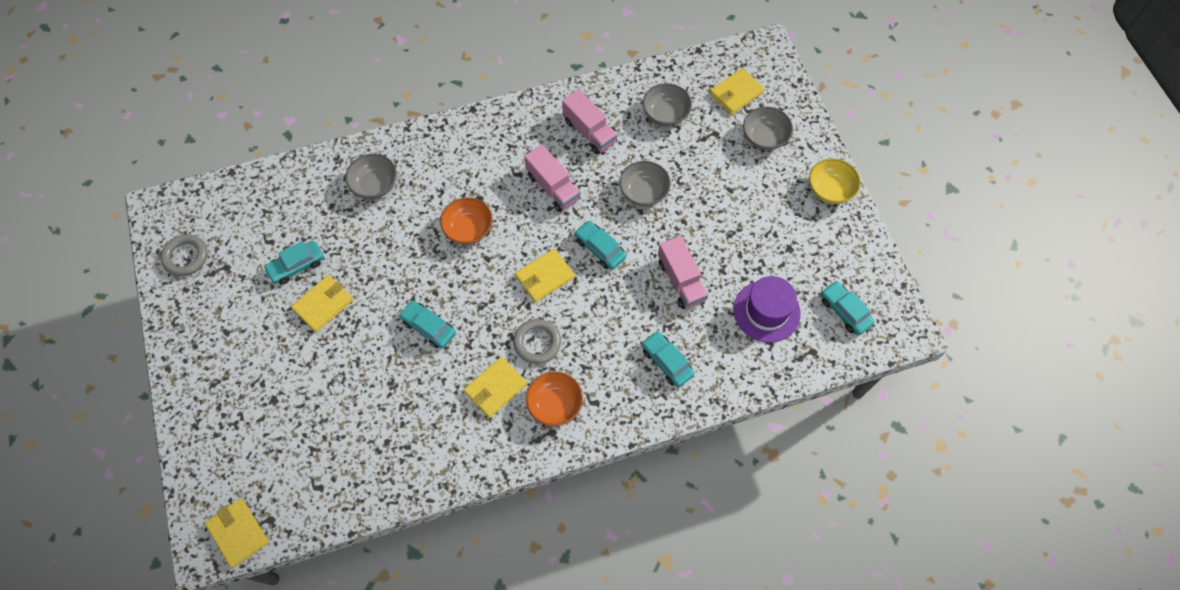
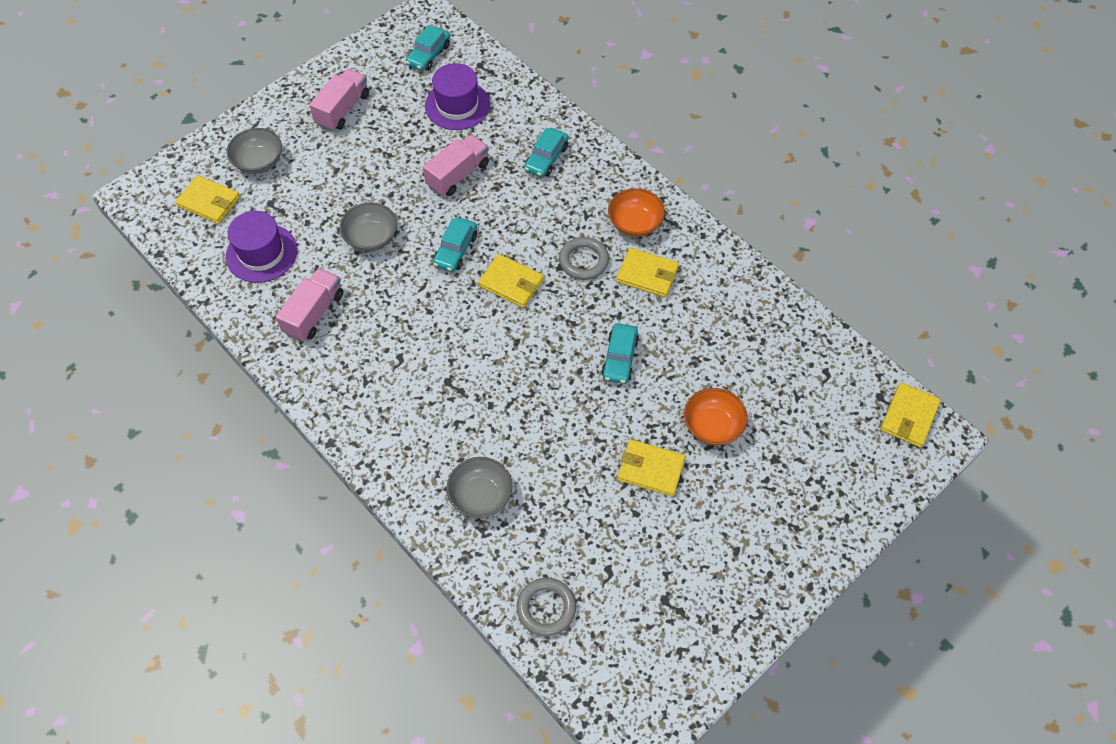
camera: 115 degrees left, 5 degrees down
(186, 257) = (677, 656): grey ring -> grey ring (546, 608)
(296, 266) = (622, 523): turquoise car -> none
(468, 229) = (491, 374): orange bowl -> orange bowl (712, 426)
(553, 187) = (402, 318): pink truck -> pink truck (343, 109)
(665, 114) = (261, 253): grey bowl -> purple hat
(830, 190) = (302, 96): yellow bowl -> none

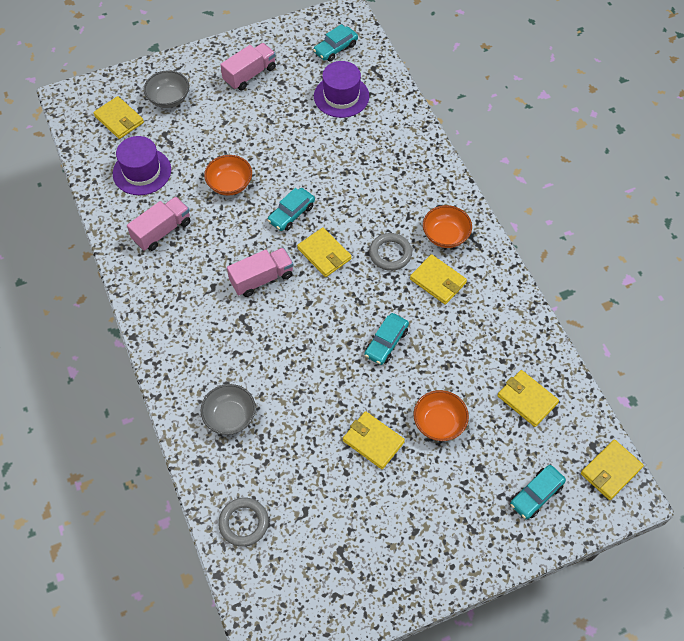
camera: 20 degrees right, 0 degrees up
(371, 238) = (230, 184): grey bowl -> orange bowl
(458, 175) = (318, 153): pink truck -> pink truck (262, 279)
(546, 158) = (395, 160): turquoise car -> turquoise car (536, 494)
(793, 370) = (527, 399): none -> yellow wallet

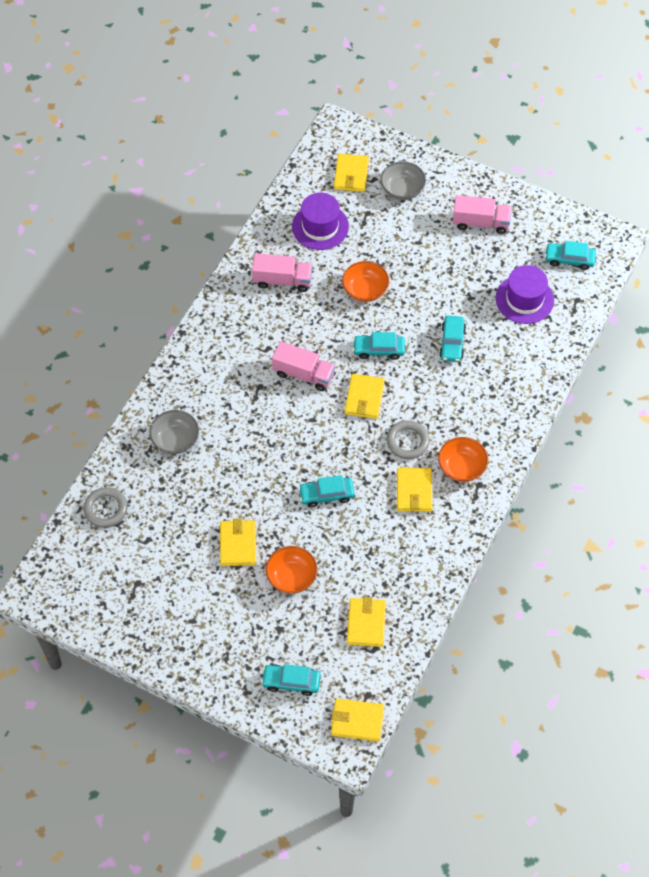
camera: 50 degrees right, 0 degrees up
(333, 164) = (452, 343): none -> turquoise car

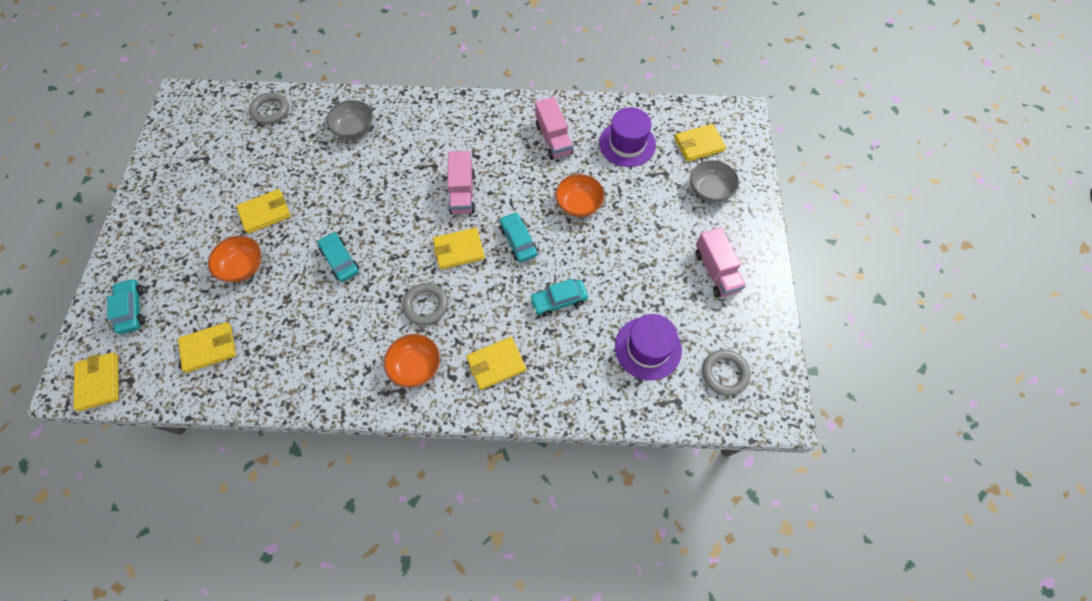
camera: 65 degrees right, 5 degrees up
(414, 491) = (371, 333): yellow wallet -> yellow wallet (496, 364)
(569, 259) = (724, 373): turquoise car -> grey ring

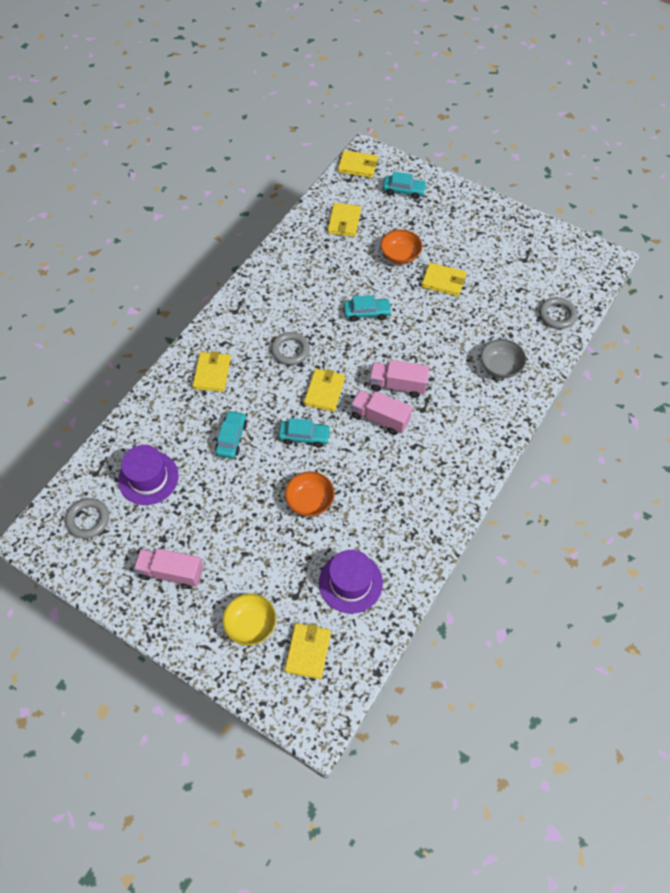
camera: 120 degrees right, 5 degrees down
(265, 213) = (443, 281): yellow wallet -> yellow wallet turned 75 degrees counterclockwise
(416, 366) = (247, 326): orange bowl -> none
(553, 139) = (396, 519): pink truck -> pink truck (398, 385)
(710, 190) = (251, 625): grey bowl -> yellow bowl

